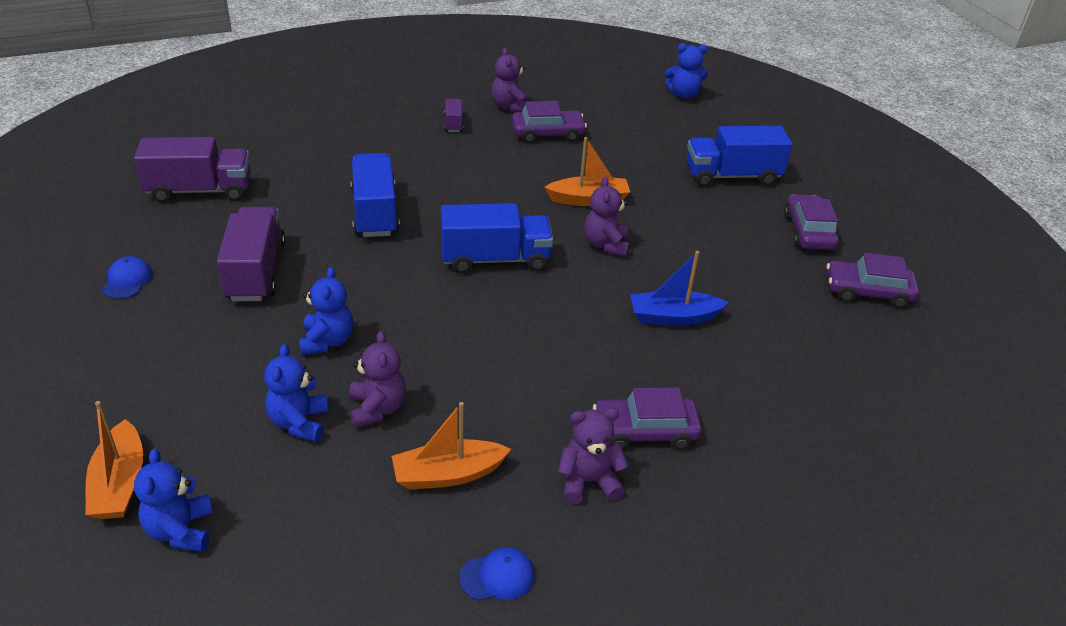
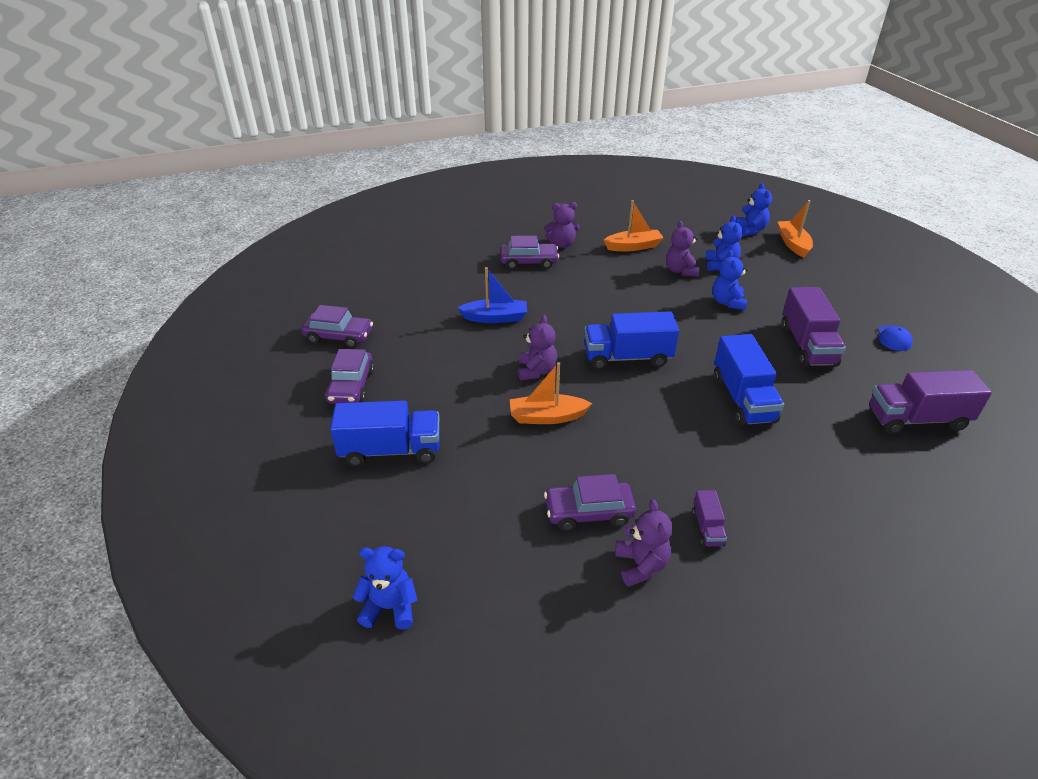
camera: 175 degrees left, 0 degrees up
(497, 576) = (603, 218): blue cap -> none

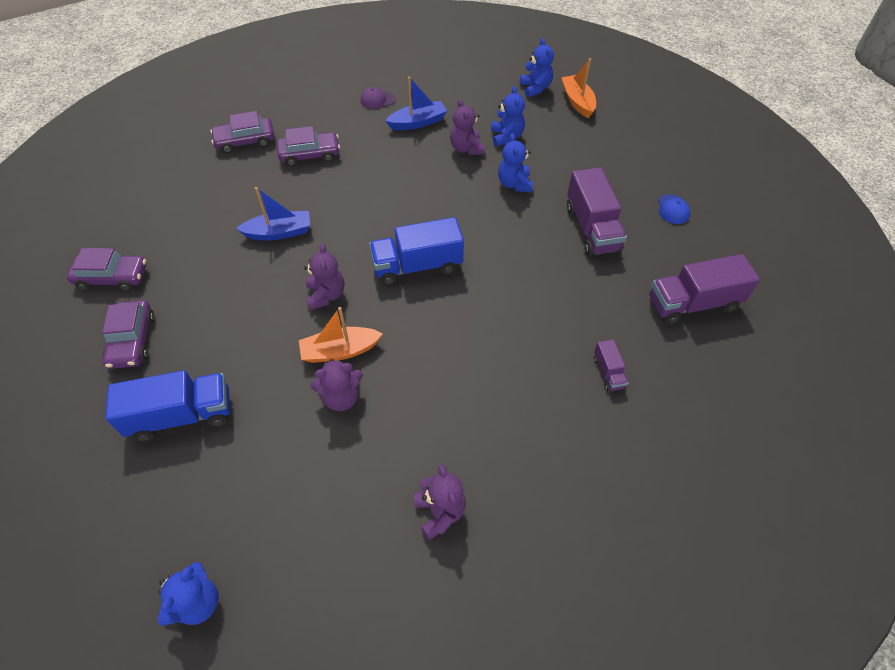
camera: 10 degrees left, 15 degrees up
(390, 607) = (197, 602): blue teddy bear -> blue teddy bear turned 120 degrees clockwise
(562, 244) = (343, 127): purple teddy bear -> purple teddy bear (341, 397)
(589, 512) = (387, 459): purple car -> purple car (245, 141)
(595, 226) = (377, 100): none -> purple cap
(633, 246) = (418, 122): orange boat -> blue boat
(707, 528) = (501, 459): purple truck -> purple truck (608, 372)
(743, 399) = (531, 302): blue truck -> none

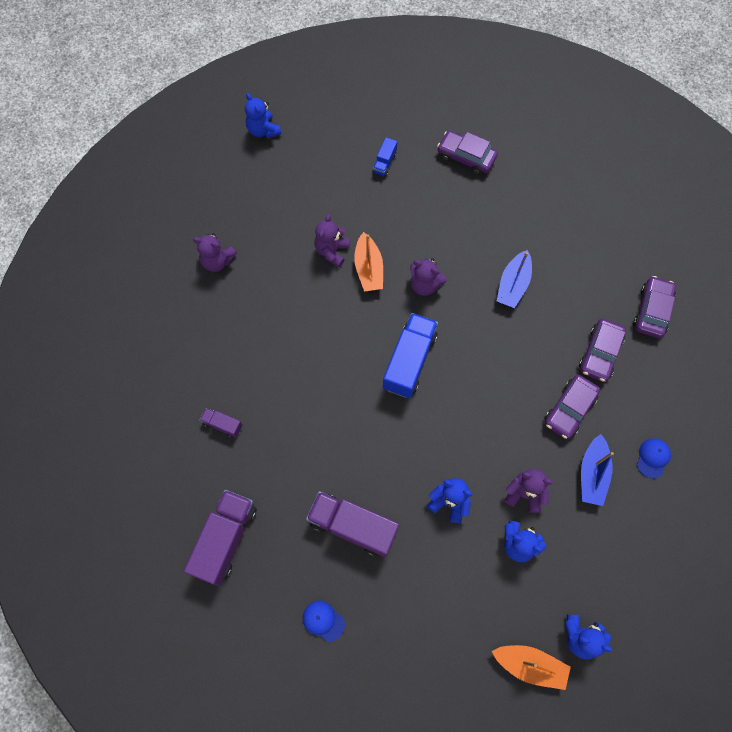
camera: 125 degrees right, 15 degrees up
(112, 277) = (536, 163): purple car -> purple car (569, 409)
(182, 415) = (384, 163): blue truck -> blue truck, size x0.48
(340, 351) = (368, 269): orange boat -> orange boat turned 150 degrees clockwise
(377, 100) = (653, 458): purple cap -> blue cap

